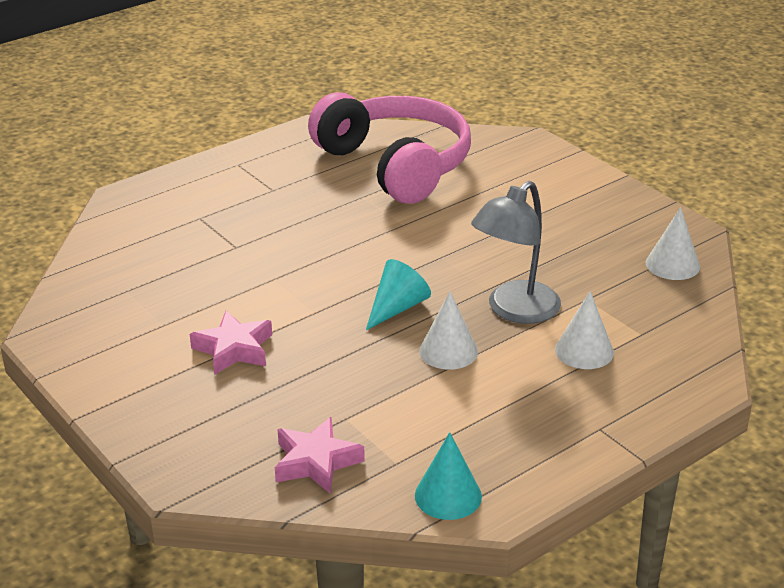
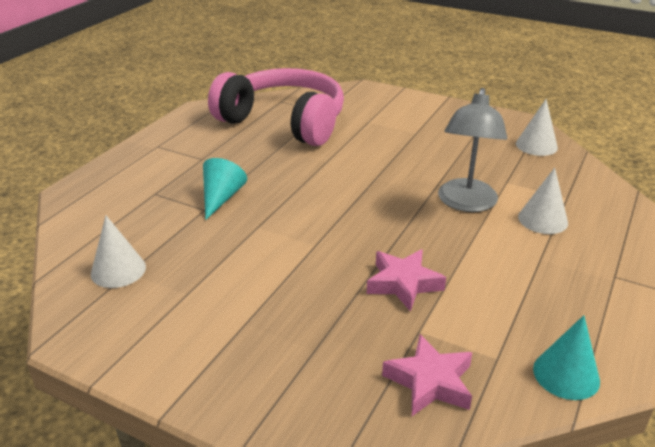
camera: 25 degrees left, 0 degrees up
(234, 349) = (270, 297): pink star -> pink star (403, 284)
(397, 308) = (377, 224): turquoise cone -> turquoise cone (221, 198)
(448, 351) = (448, 247): white cone -> white cone (118, 270)

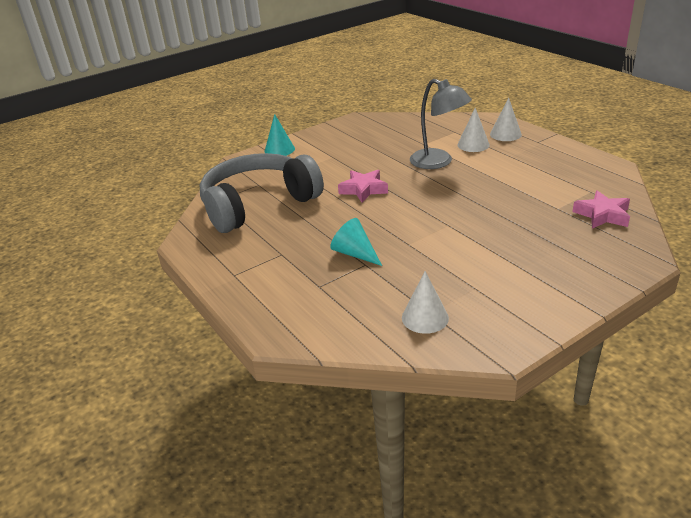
camera: 60 degrees left, 0 degrees up
(284, 122) = (258, 204): pink headphones -> grey headphones
(403, 284) = (510, 202): pink star -> pink star (363, 189)
(536, 145) = (389, 123): white cone -> white cone (505, 134)
(566, 374) = (610, 176): turquoise cone -> turquoise cone (279, 150)

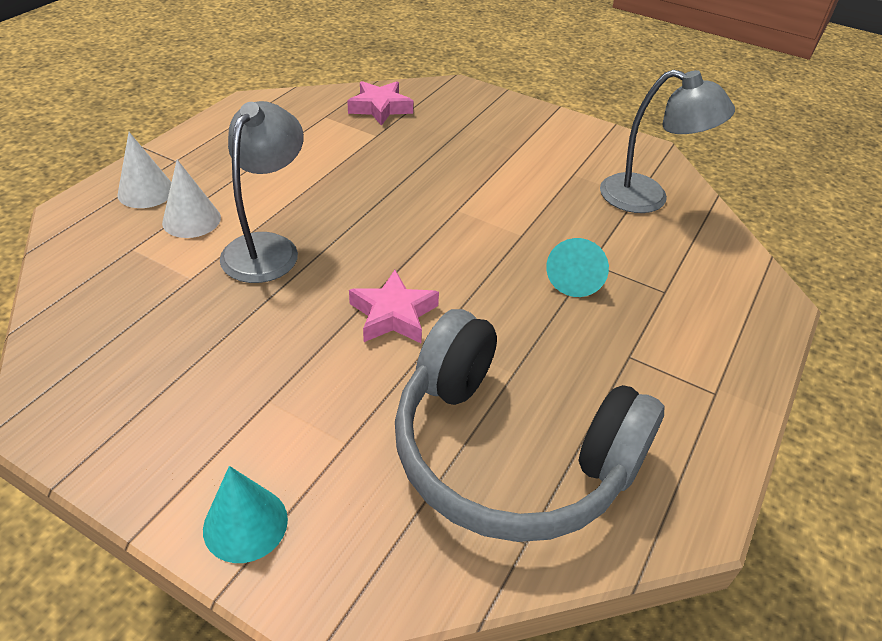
camera: 120 degrees left, 10 degrees up
(425, 317) = (647, 198): white cone -> grey lamp

